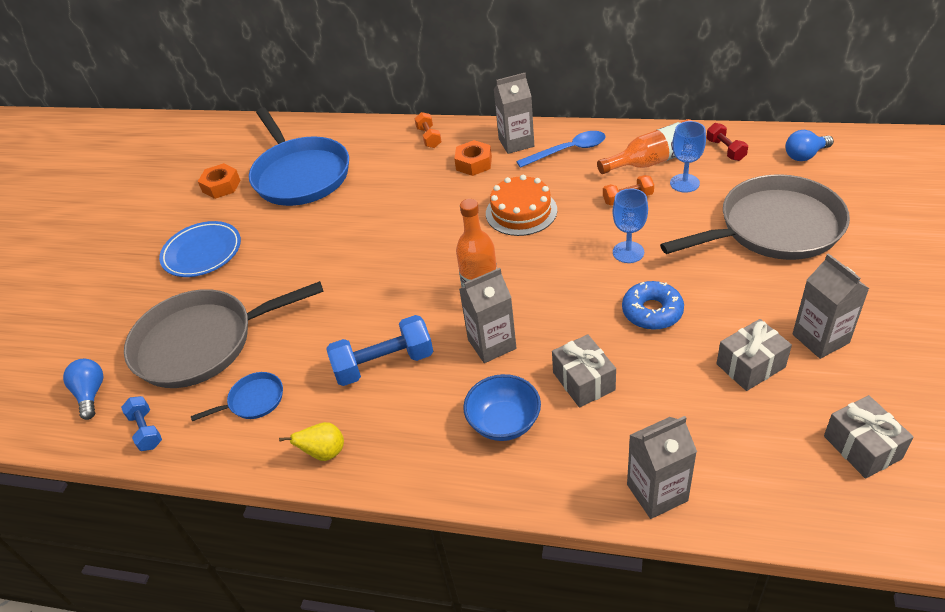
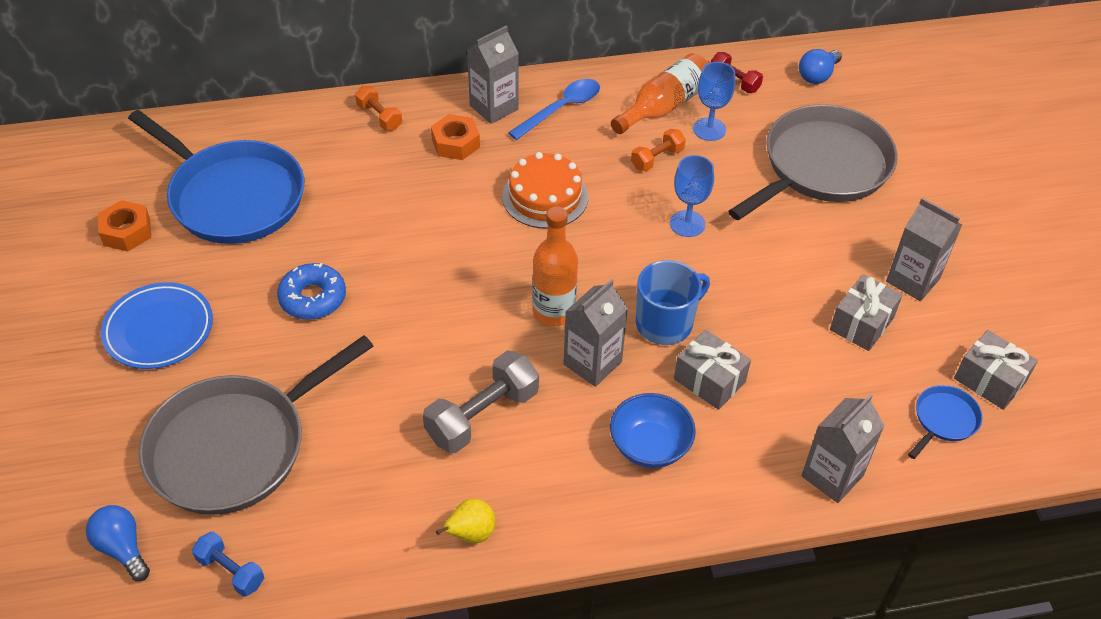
camera: 30 degrees left, 5 degrees up
(253, 400) = (348, 498): blue pan -> blue pan (944, 420)
(384, 364) = (482, 415): blue dumbbell -> grey dumbbell
(569, 326) = (665, 323): none -> blue mug
(652, 312) = (743, 287): blue donut -> blue donut (313, 298)

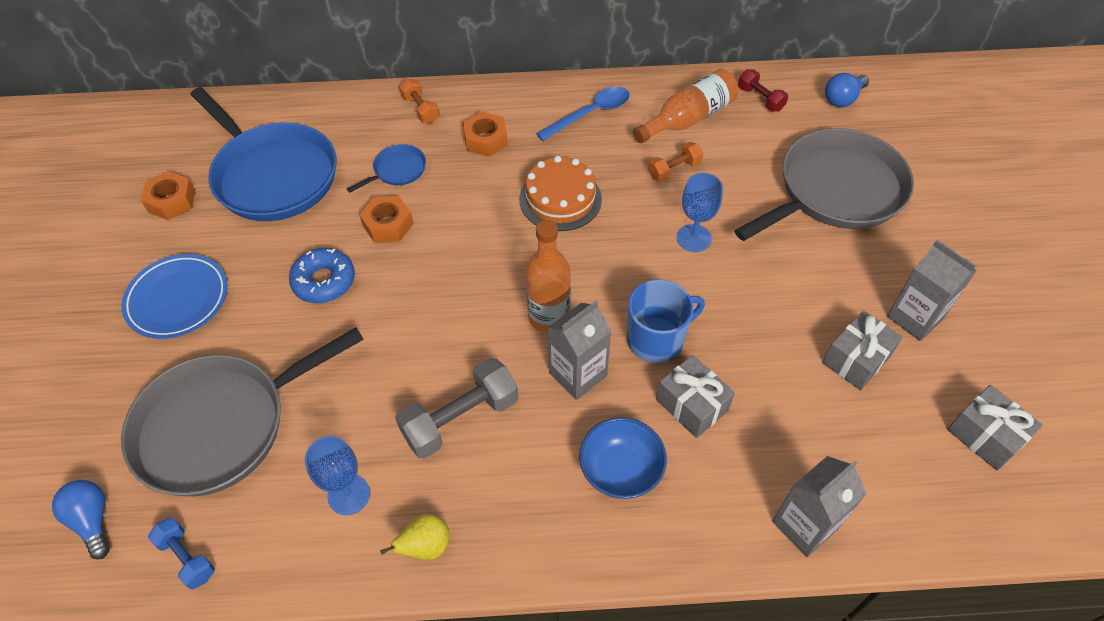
camera: 10 degrees right, 5 degrees up
(369, 236) = (388, 225): none -> orange nut
(494, 107) = (527, 108): grey carton -> none
(709, 129) = (729, 144): blue goblet -> blue goblet (348, 495)
(944, 420) = (931, 475): blue pan -> blue pan (397, 170)

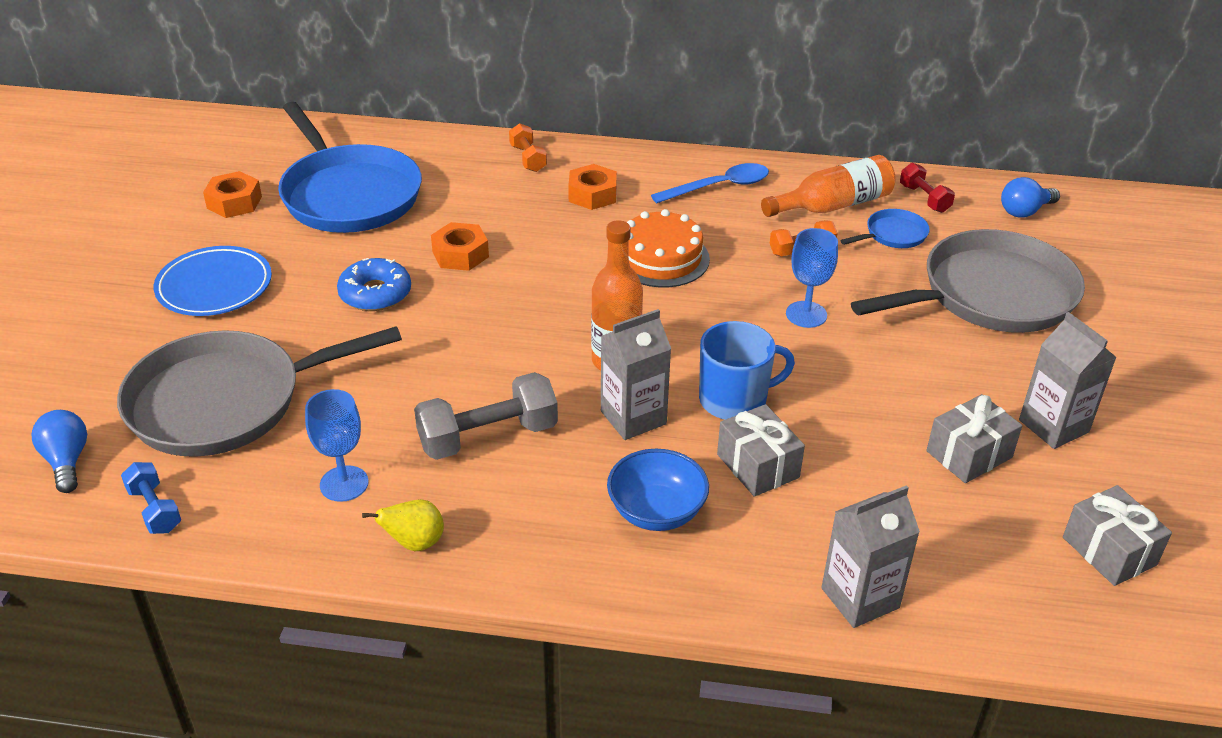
camera: 10 degrees right, 15 degrees down
(397, 170) = (485, 208): blue pan -> blue pan (893, 234)

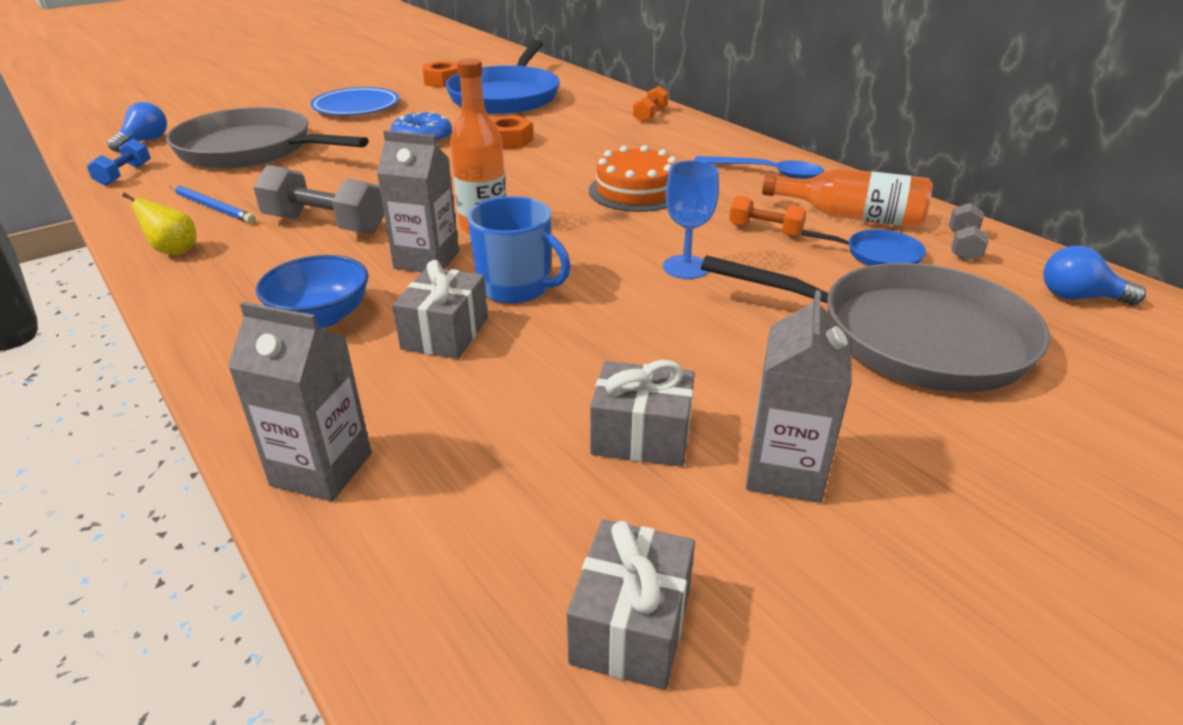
camera: 45 degrees right, 5 degrees down
(344, 483) = (213, 207): blue goblet -> blue pencil
(592, 194) = (657, 144): orange nut -> none
(924, 198) = (963, 246): red dumbbell -> grey dumbbell

